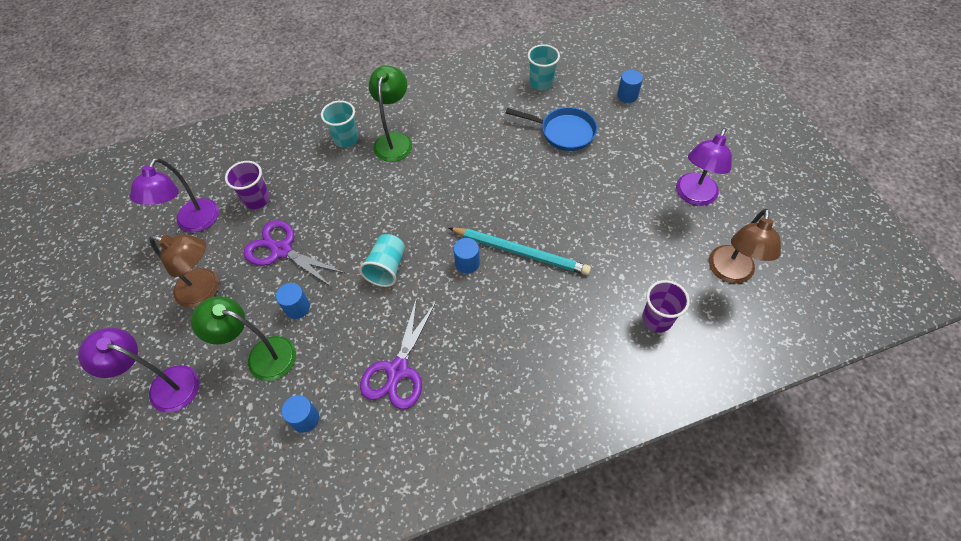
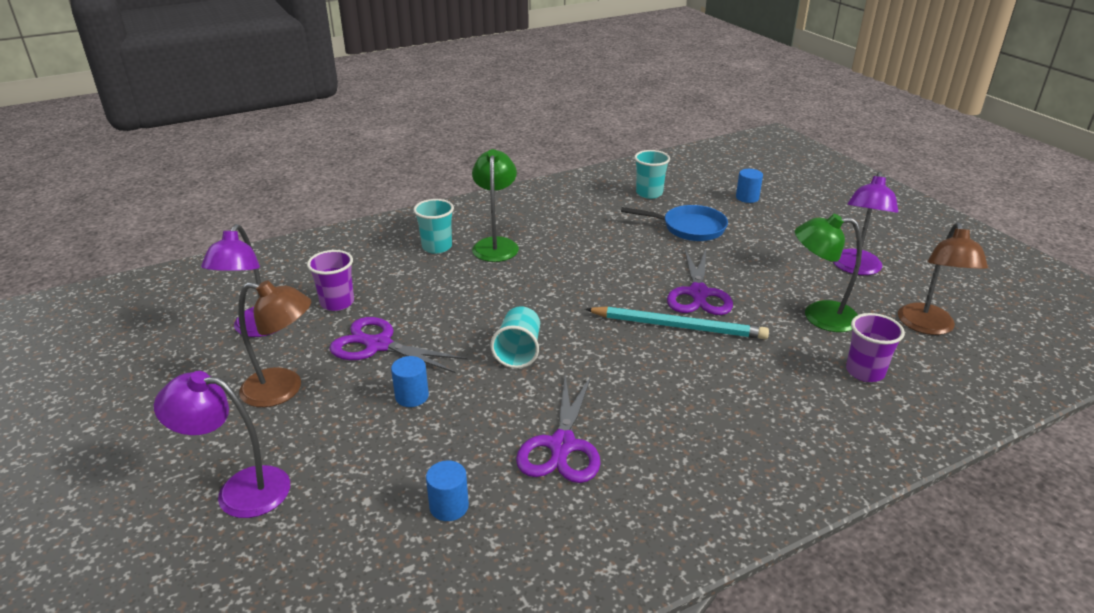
camera: 10 degrees left, 25 degrees down
(262, 356) = (374, 447): green lamp -> green lamp (819, 316)
(467, 263) = (617, 340): blue cylinder -> none
(548, 215) = (698, 293): none -> purple scissors

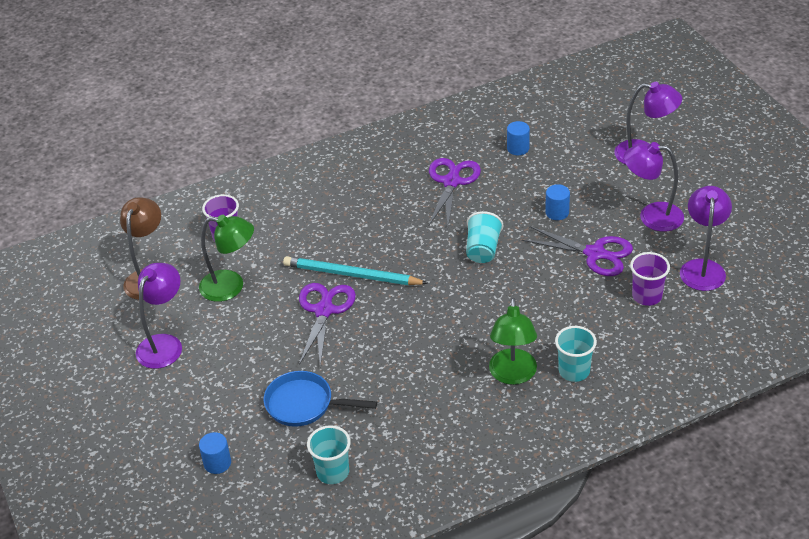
camera: 175 degrees left, 10 degrees up
(283, 389) = (651, 216): brown lamp -> purple lamp

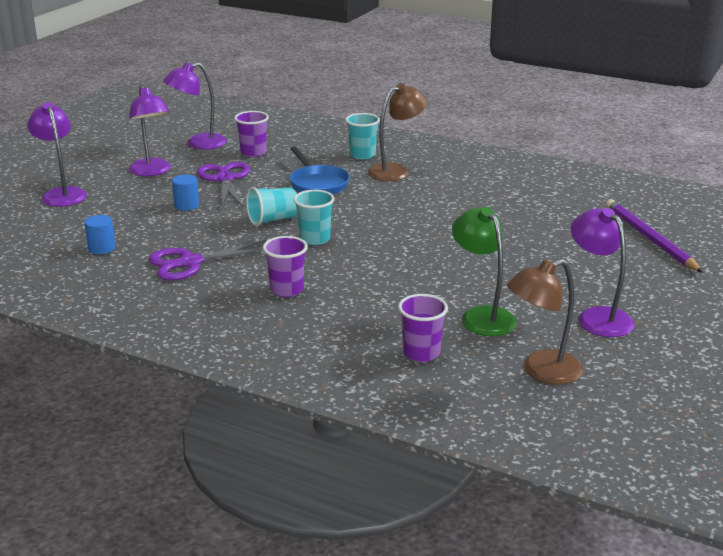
camera: 130 degrees left, 15 degrees down
(164, 344) = (597, 317): purple lamp -> purple lamp turned 75 degrees clockwise
(217, 463) = (649, 238): blue cylinder -> purple pencil
(304, 404) = (544, 228): blue pan -> blue pan (317, 184)
(324, 311) = (441, 259): purple scissors -> none
(333, 472) = (577, 197): turquoise cup -> turquoise cup (315, 239)
(352, 275) = (381, 263): turquoise pencil -> none
(365, 212) = (287, 289): none -> purple cup
(513, 375) = (396, 171): green lamp -> brown lamp

